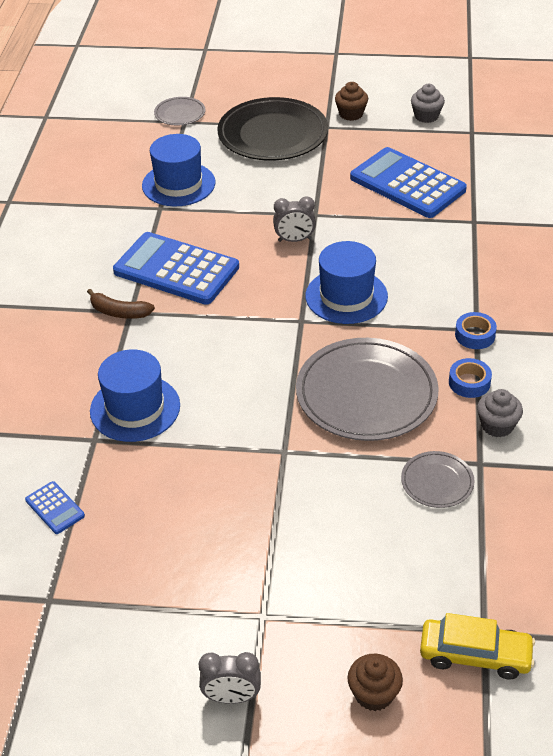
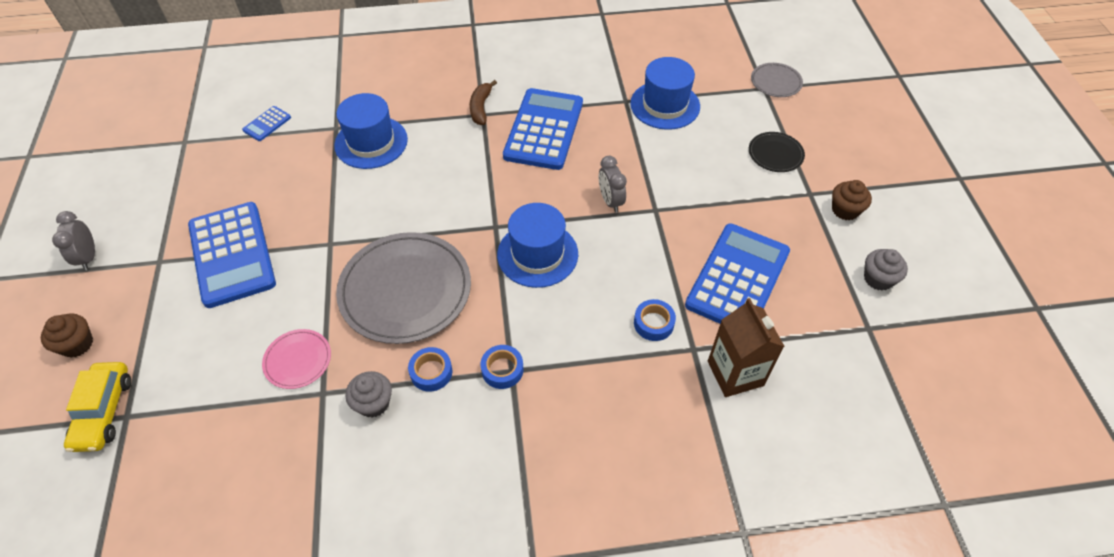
camera: 75 degrees right, 10 degrees up
(273, 134) = (775, 154): black plate -> black plate, size x0.48
(273, 541) = (232, 254): none -> blue calculator
(437, 482) = (298, 360): grey plate -> pink plate
(443, 238) = (653, 323): none -> blue tape
(501, 204) = (735, 373): none -> brown carton

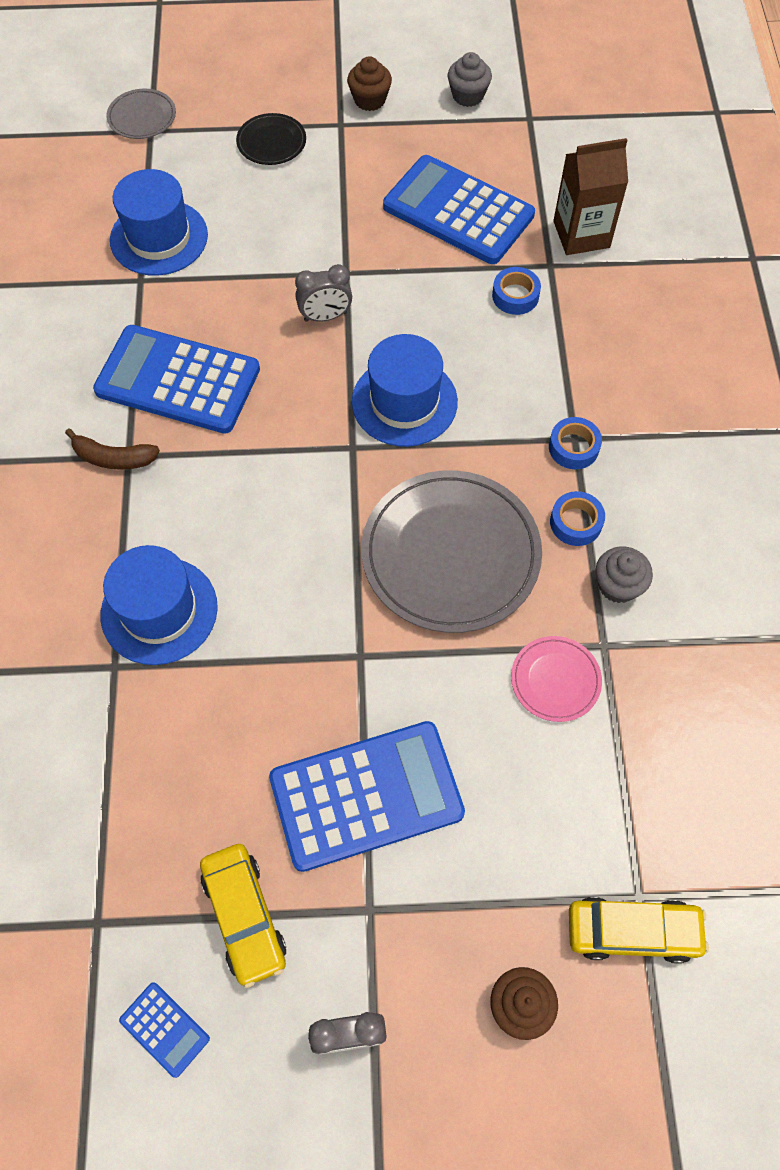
camera: 85 degrees left, 10 degrees up
(171, 203) = (244, 916): none -> yellow car
(267, 124) = (81, 780): blue calculator -> blue calculator (164, 1029)

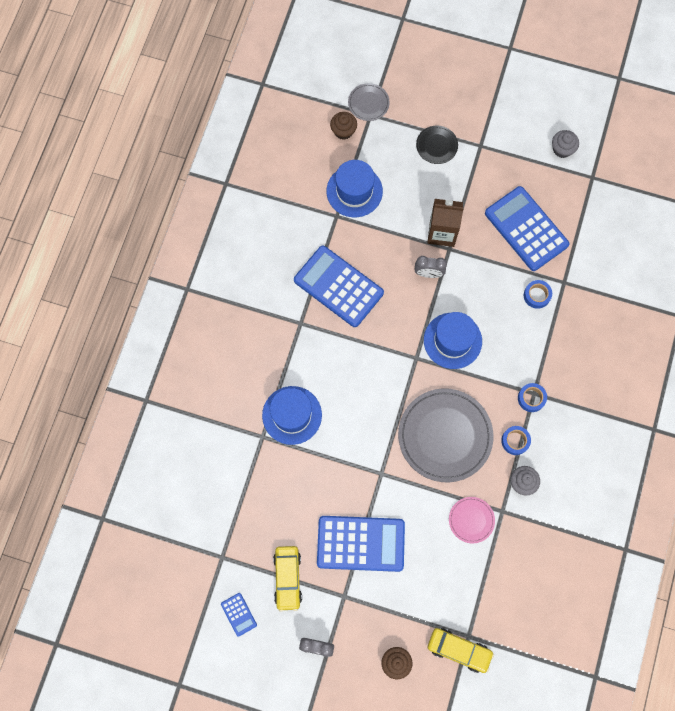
camera: 20 degrees right, 10 degrees up
(114, 458) = (293, 322): brown banana -> none
(369, 100) = (503, 133): brown cupcake -> brown cupcake (343, 131)
(581, 234) = (590, 268): brown carton -> brown carton (442, 232)

